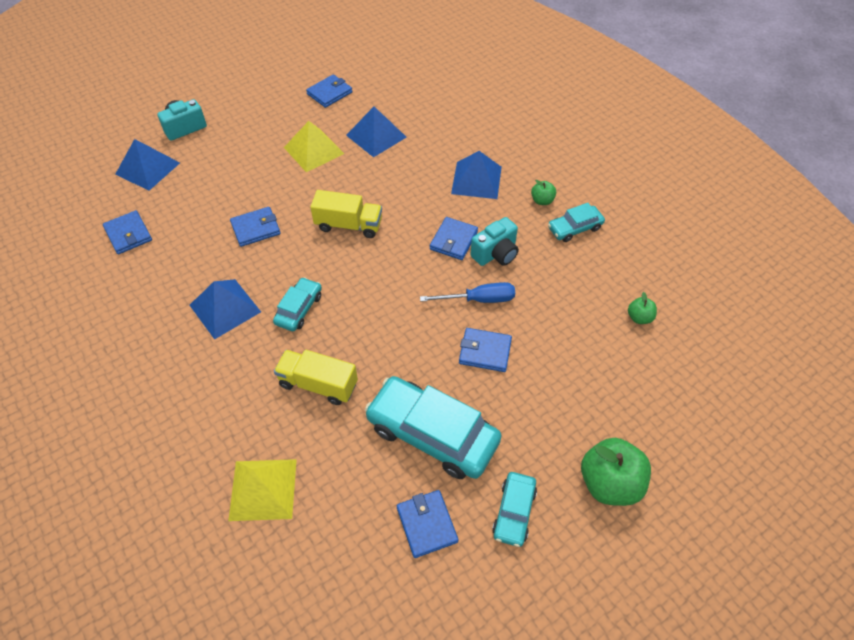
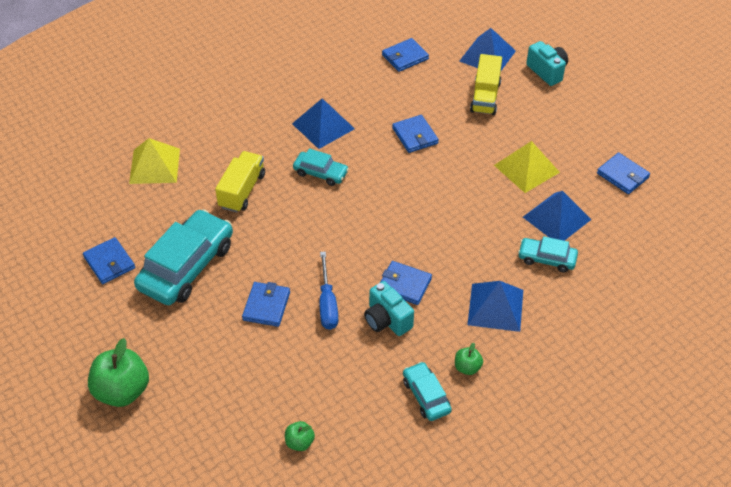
camera: 90 degrees right, 5 degrees down
(349, 225) = (422, 201): yellow truck -> yellow truck (485, 97)
(427, 524) = (109, 263): blue wallet -> blue wallet turned 75 degrees clockwise
(514, 512) = (109, 319): turquoise car -> turquoise car (547, 259)

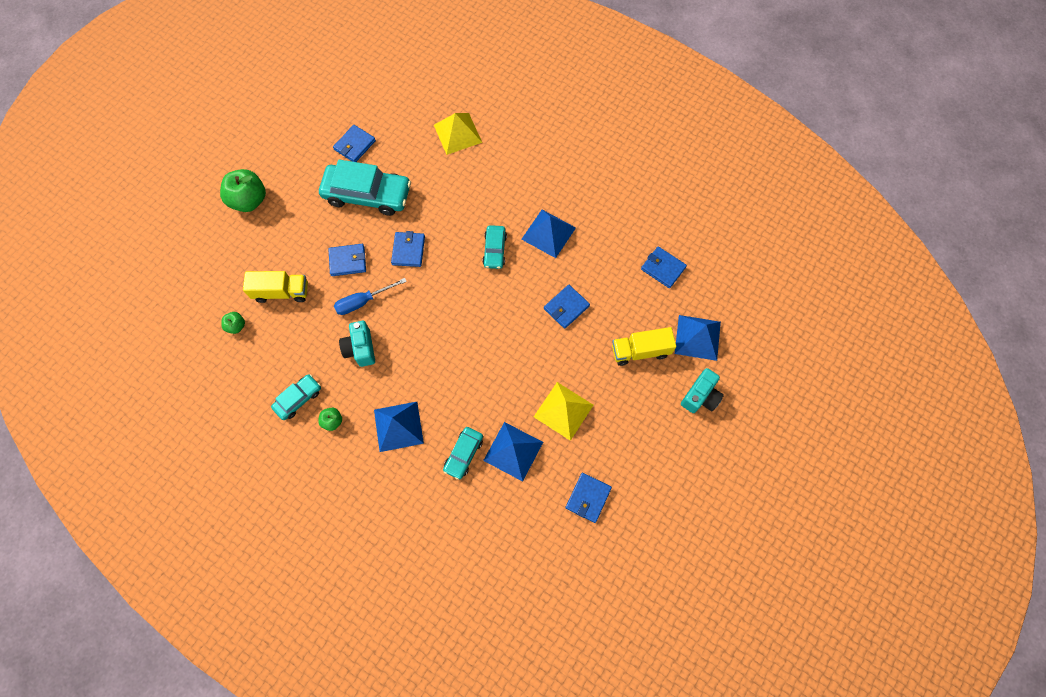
camera: 70 degrees right, 20 degrees up
(242, 191) = (454, 202): yellow truck -> yellow truck (281, 292)
(387, 320) = (360, 349): turquoise camera -> turquoise camera turned 45 degrees counterclockwise
(404, 284) = (399, 350): blue wallet -> blue wallet (408, 250)
(547, 259) = (463, 454): turquoise car -> turquoise car turned 150 degrees counterclockwise

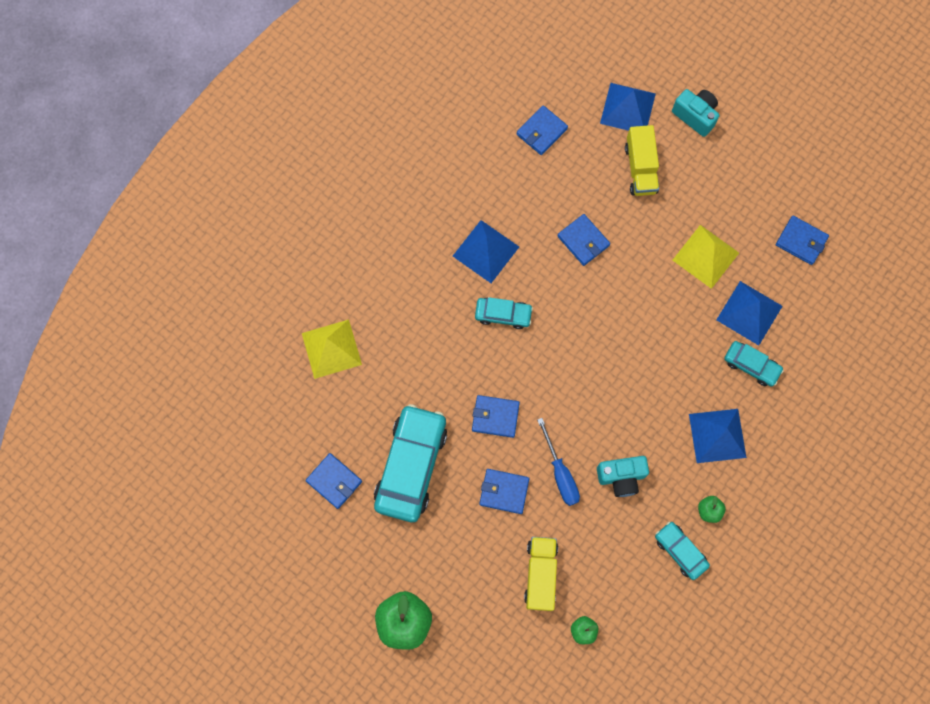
camera: 85 degrees left, 5 degrees up
(348, 261) = (504, 491): blue wallet -> blue wallet turned 75 degrees counterclockwise

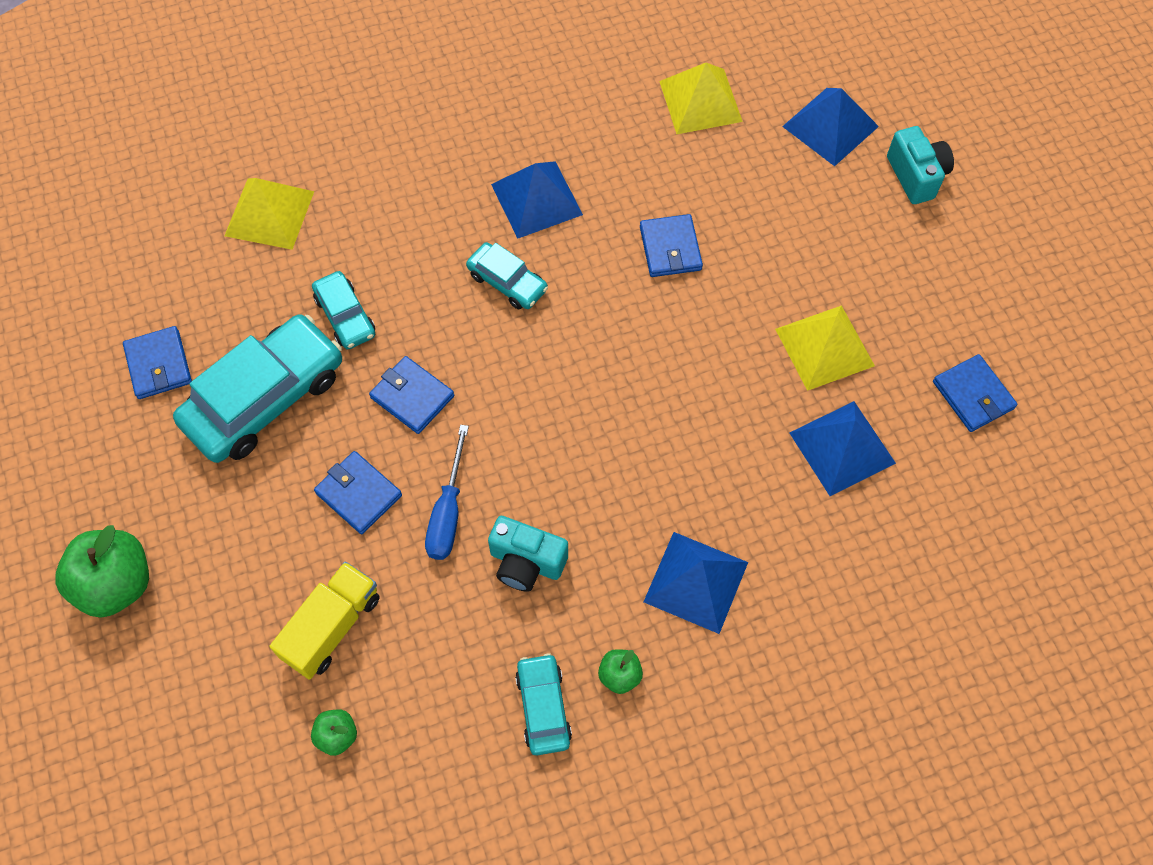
camera: 30 degrees right, 10 degrees down
(541, 131) = (700, 101): blue wallet -> yellow pyramid
(640, 169) = (802, 202): yellow truck -> none
(751, 365) = (802, 516): turquoise car -> turquoise car (345, 316)

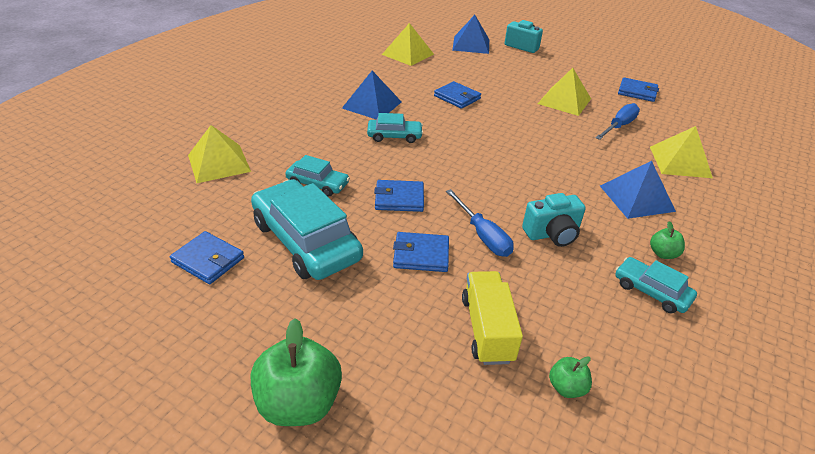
camera: 40 degrees left, 25 degrees down
(265, 398) = (306, 241): turquoise car -> turquoise car turned 45 degrees counterclockwise
(841, 565) = (680, 162): none -> yellow pyramid
(842, 447) = (619, 126): blue pyramid -> blue screwdriver

